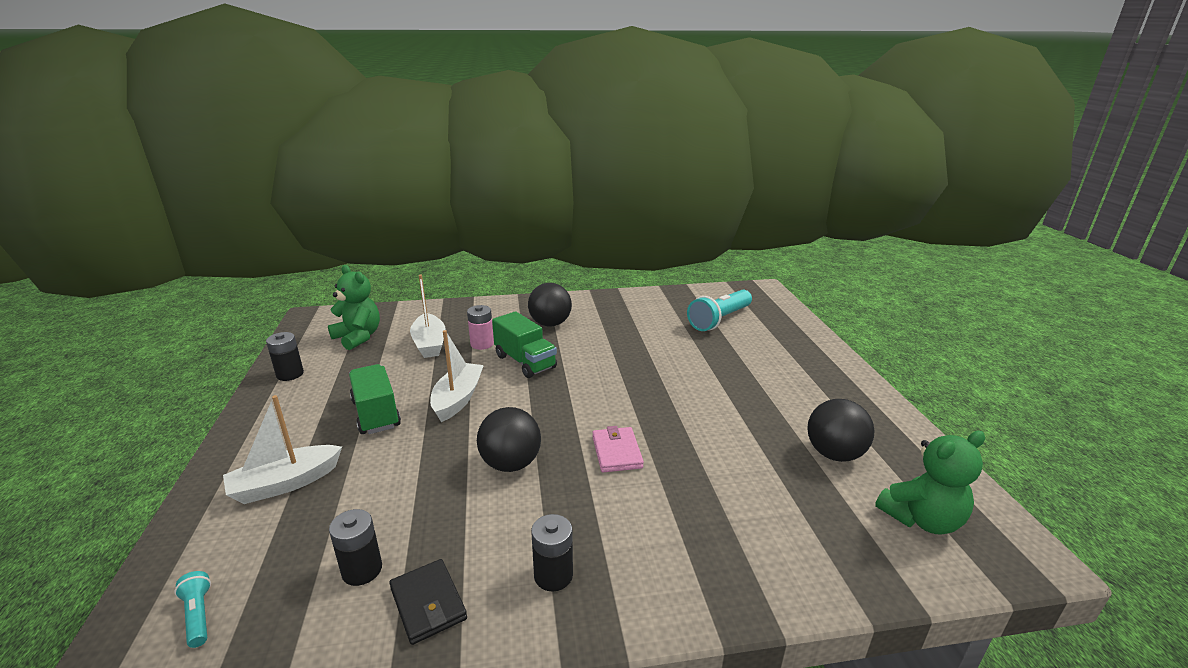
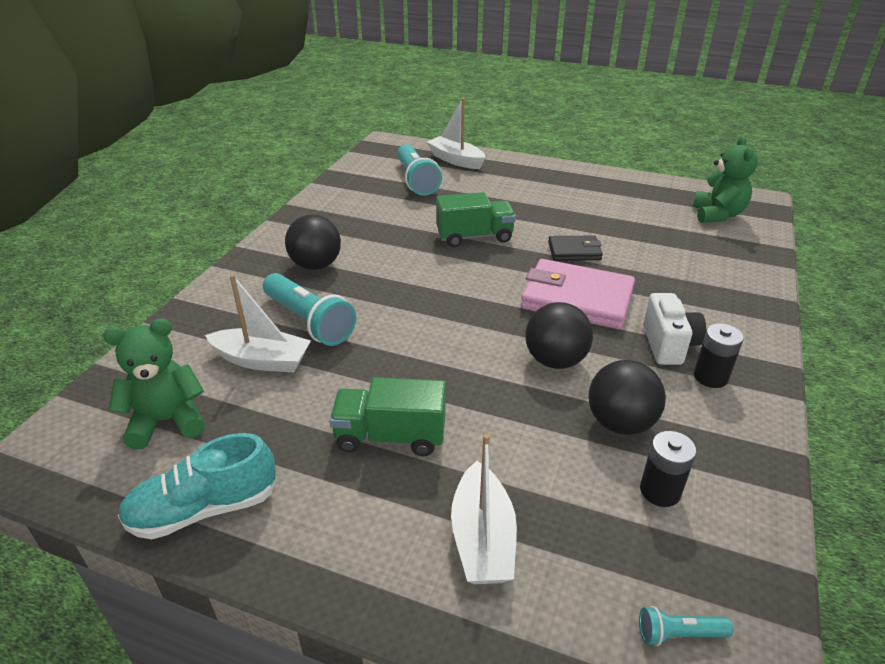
camera: 60 degrees left, 10 degrees up
(290, 374) = (204, 509): black battery -> turquoise shoe
(428, 603) = (718, 454): black wallet -> black wallet (574, 251)
(458, 399) = (413, 366): white boat -> white boat (456, 160)
(482, 344) = (309, 321): pink battery -> turquoise flashlight
(525, 362) = (380, 303): green truck -> green truck (474, 237)
(588, 531) = (668, 345): none -> white camera
(616, 452) = (577, 299): pink wallet -> pink wallet, size x1.86
(834, 454) = (639, 213): black ball -> black ball (620, 423)

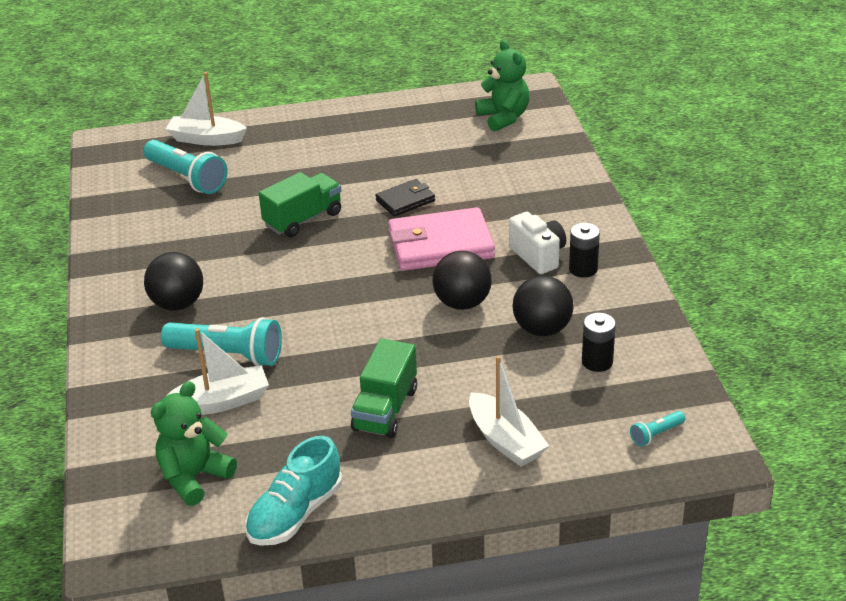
camera: 30 degrees left, 0 degrees up
(390, 436) = (385, 409): green truck -> green truck turned 45 degrees counterclockwise

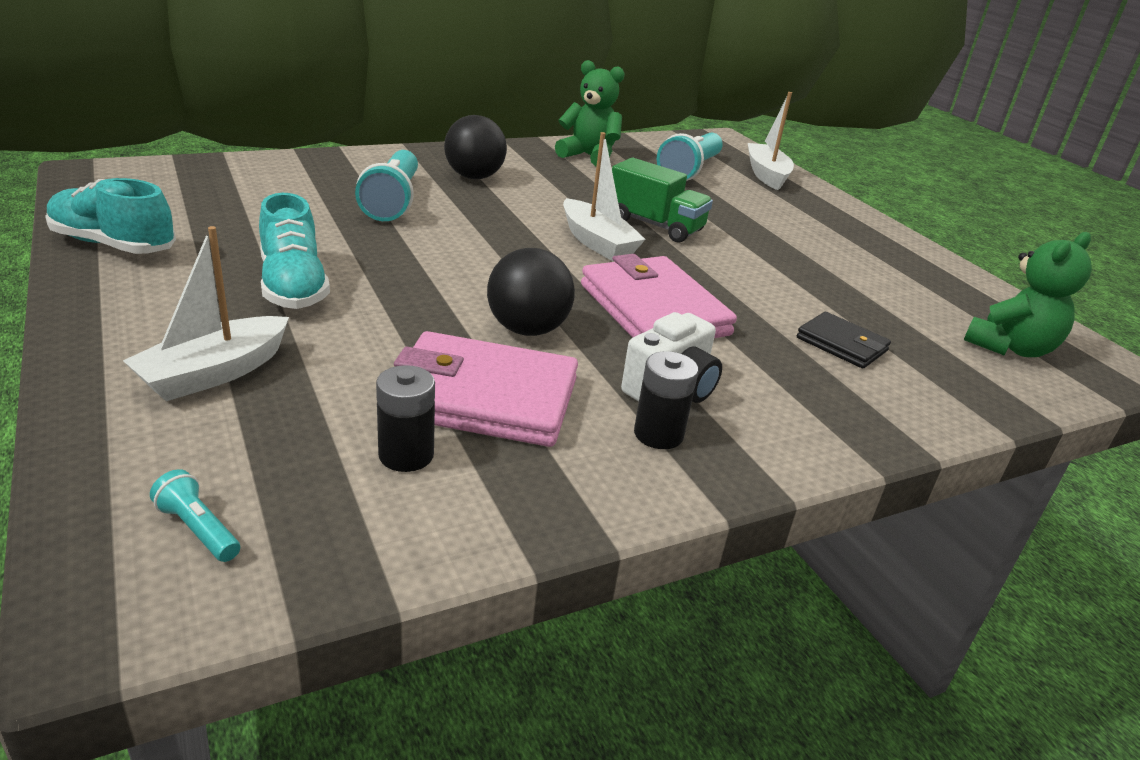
camera: 70 degrees right, 5 degrees down
(194, 477) = (193, 197): green teddy bear -> green teddy bear (589, 156)
(221, 402) = (313, 202): white boat -> white boat (597, 243)
(385, 409) = (293, 286): green truck -> turquoise shoe
(405, 200) = (737, 282): black wallet -> black wallet (841, 344)
(542, 329) = (483, 397): black ball -> pink wallet

